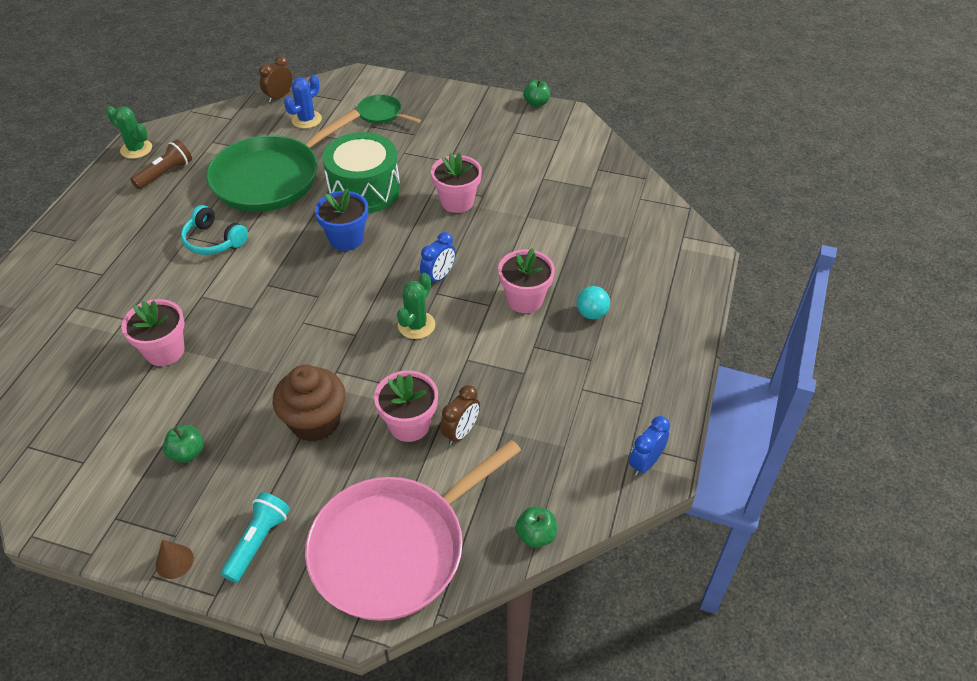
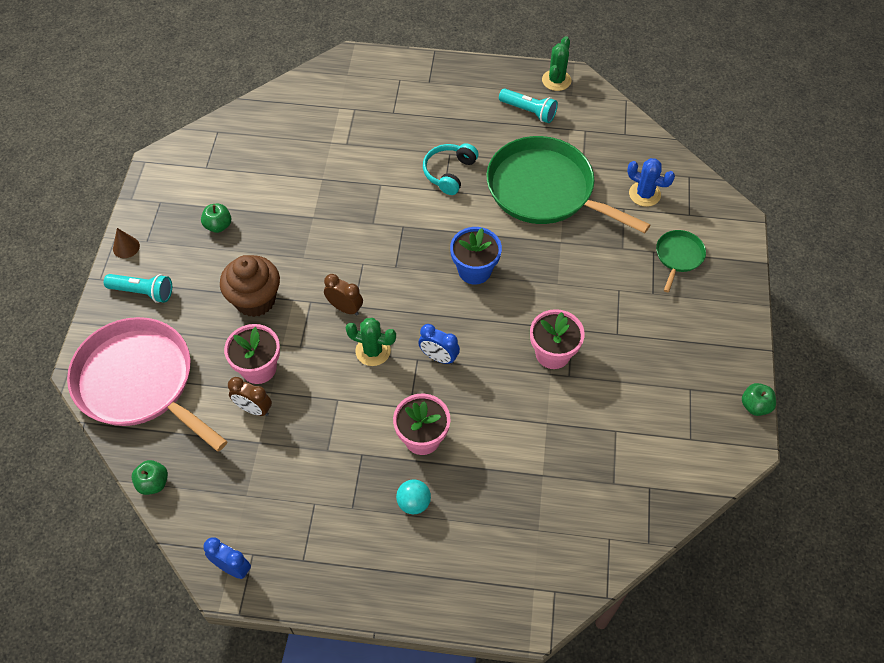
camera: 80 degrees right, 10 degrees up
(165, 173) = (529, 111): brown flashlight -> turquoise flashlight
(165, 351) = (316, 180): pink flower pot -> none
(279, 96) = (675, 162): brown clock -> brown clock (345, 308)
(364, 190) = (548, 269): green drum -> none

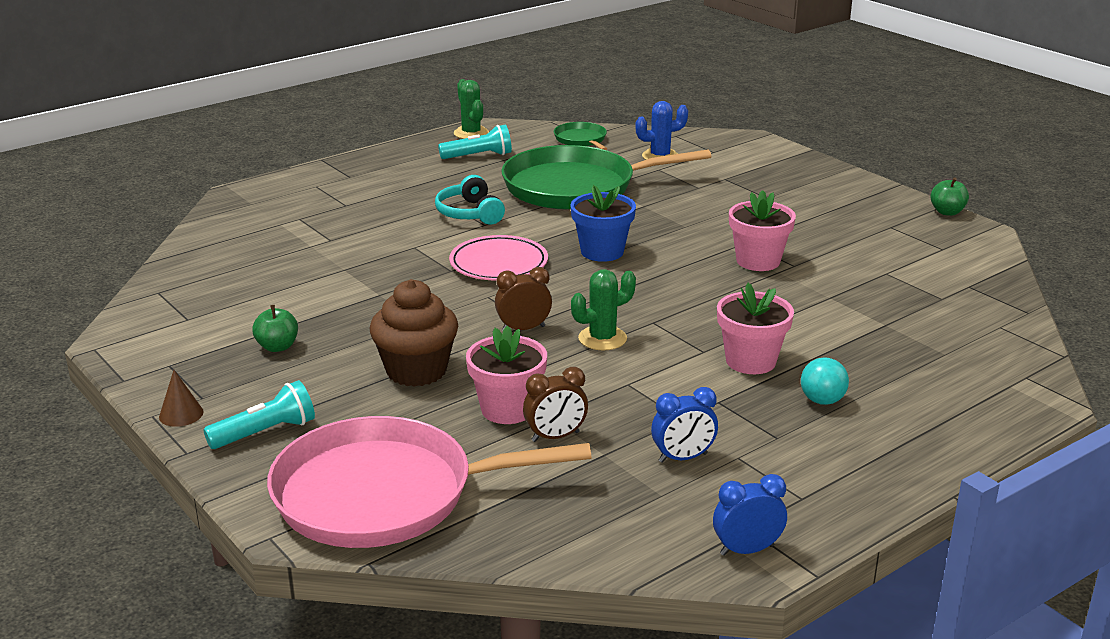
camera: 45 degrees left, 30 degrees down
(153, 483) = (544, 552): green apple -> none
(404, 237) = (498, 264): none -> pink plate
(438, 357) = (669, 311): blue clock -> blue clock (683, 458)
(678, 256) = (748, 173): green pan -> green pan (581, 140)

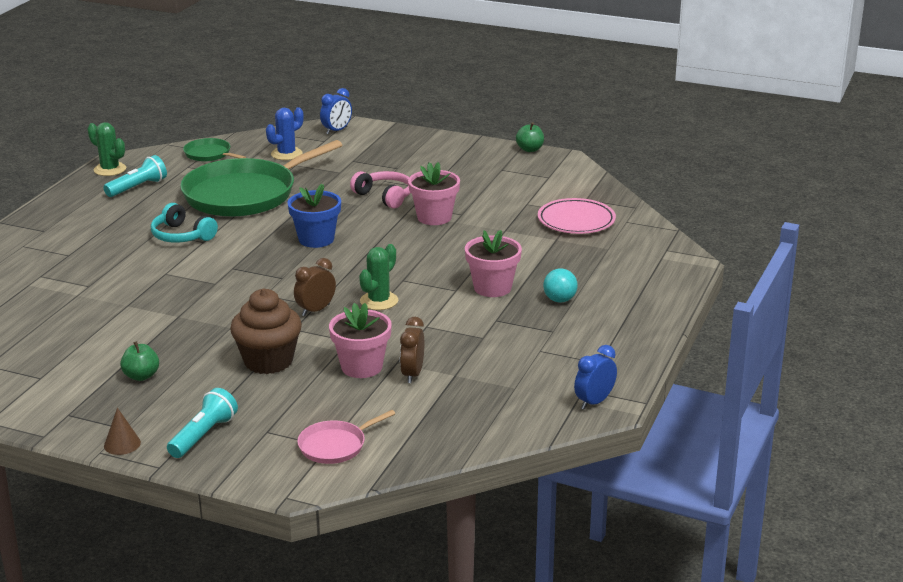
camera: 30 degrees left, 0 degrees up
(384, 494) = (335, 446): pink pan -> pink pan, size x0.44
(498, 264) = (247, 269): pink plate -> pink plate (576, 221)
(555, 437) = (412, 374): brown clock -> brown clock turned 150 degrees clockwise
(683, 458) = (507, 361): blue clock -> blue clock (337, 130)
(723, 224) = (385, 196): none -> pink headphones

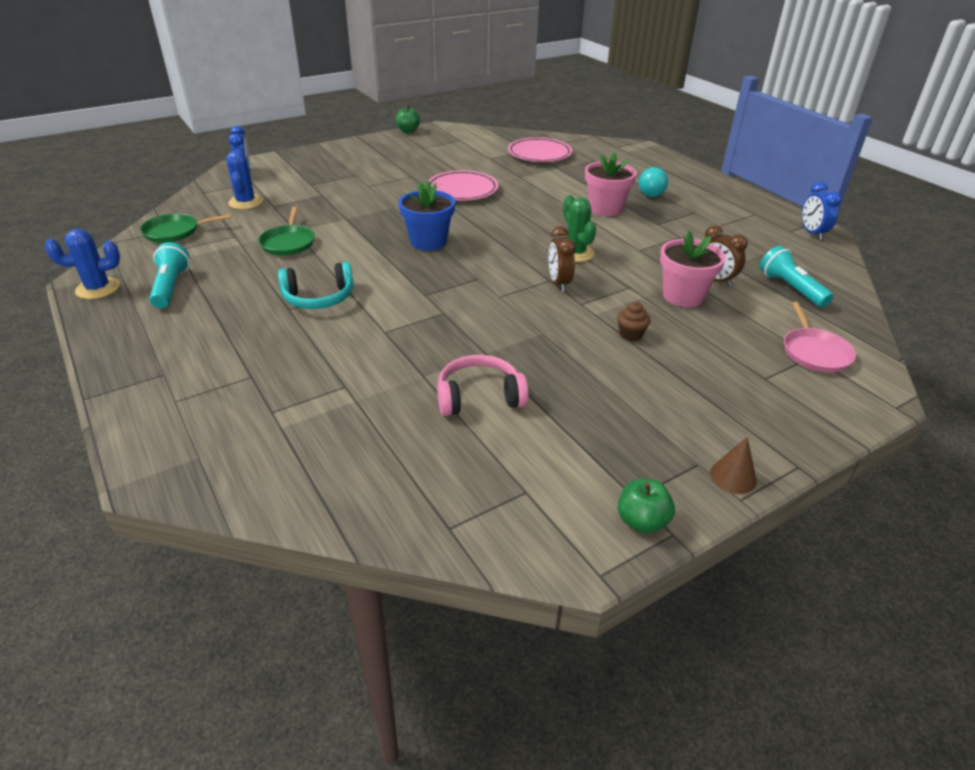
camera: 55 degrees left, 10 degrees up
(110, 169) = (98, 288): green cactus -> blue cactus
(141, 376) = (591, 416): green apple -> green apple (642, 521)
(203, 435) = (749, 416): turquoise flashlight -> turquoise flashlight (790, 288)
(245, 194) = (288, 243): green pan -> green pan, size x0.44
(268, 361) = (630, 335): brown cupcake -> brown cupcake, size x0.43
(385, 196) = (396, 194): pink headphones -> pink headphones (479, 397)
(434, 217) = (462, 190): pink flower pot -> pink plate

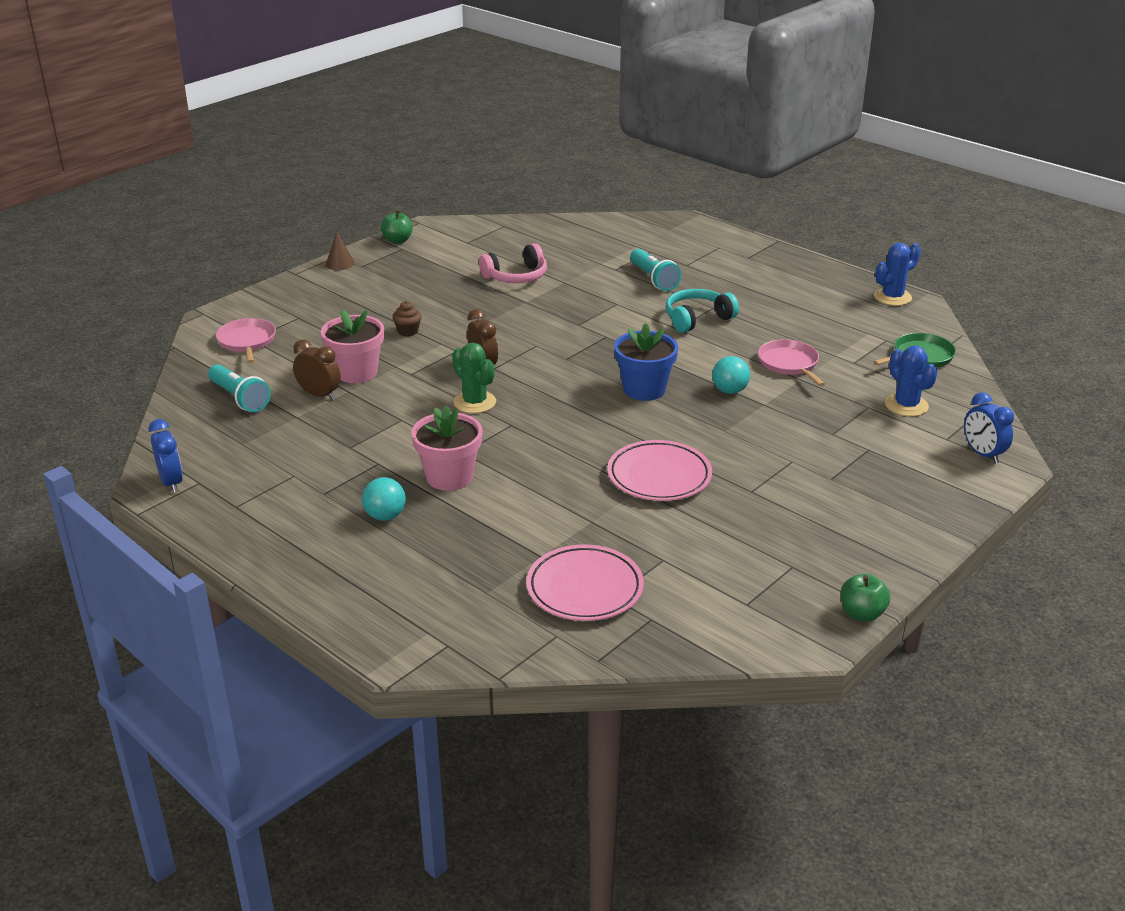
camera: 165 degrees right, 5 degrees down
(171, 287) = (835, 307): turquoise flashlight -> turquoise flashlight (653, 279)
(288, 243) = (789, 364): green pan -> pink pan
(361, 231) = (729, 391): none -> turquoise ball

